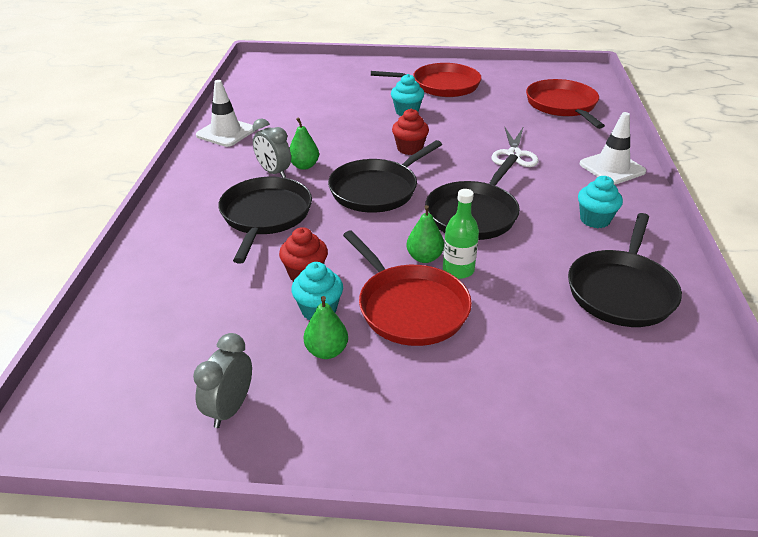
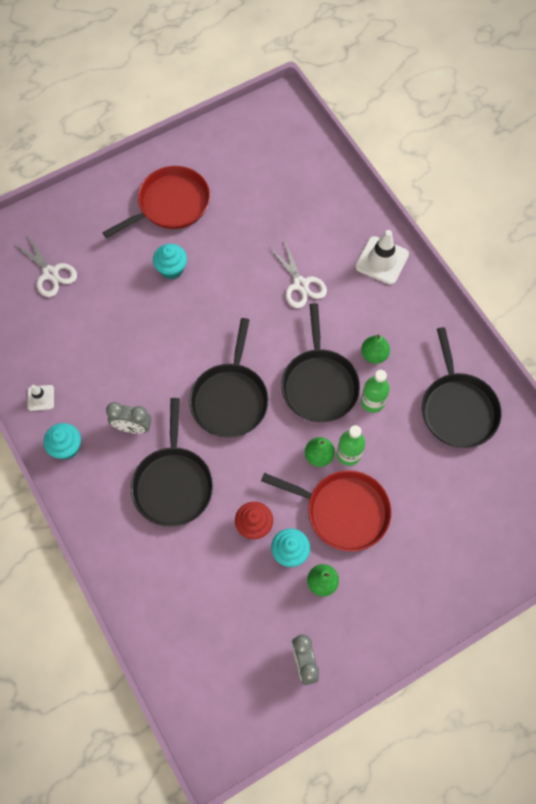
camera: 35 degrees left, 30 degrees up
(226, 132) = (41, 398): white traffic cone -> white traffic cone, size x0.56
(265, 216) = (173, 483): black pan -> black pan turned 150 degrees counterclockwise
(304, 166) = (149, 403): green pear -> green pear (374, 354)
(312, 85) = (50, 273): none -> white scissors
(409, 149) = (215, 326): red cupcake -> none
(520, 246) = (372, 402): none -> green bottle
(562, 106) = (295, 181): red pan -> none
(595, 220) = (403, 339): turquoise cupcake -> turquoise cupcake (66, 447)

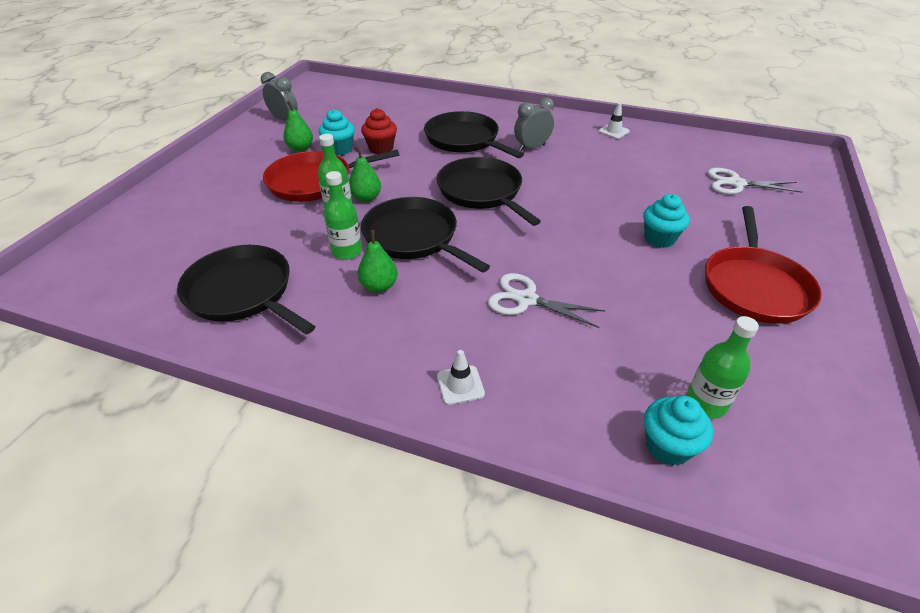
camera: 140 degrees right, 25 degrees down
(66, 447) = (558, 123): turquoise cupcake -> turquoise cupcake (667, 446)
(283, 177) = (705, 403): none -> green bottle
(382, 260) = (460, 385): white traffic cone -> white traffic cone, size x0.56

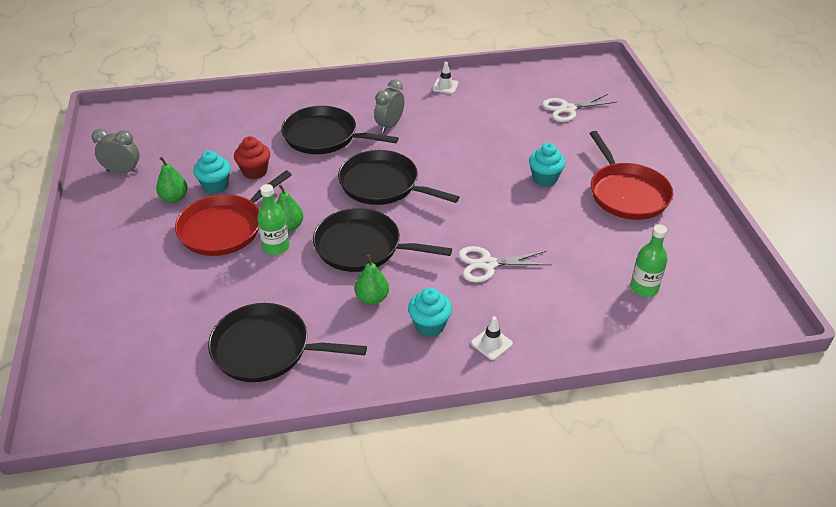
camera: 30 degrees left, 0 degrees up
(347, 251) = (319, 281): green bottle -> none
(667, 446) = (639, 324): turquoise cupcake -> turquoise cupcake (429, 325)

